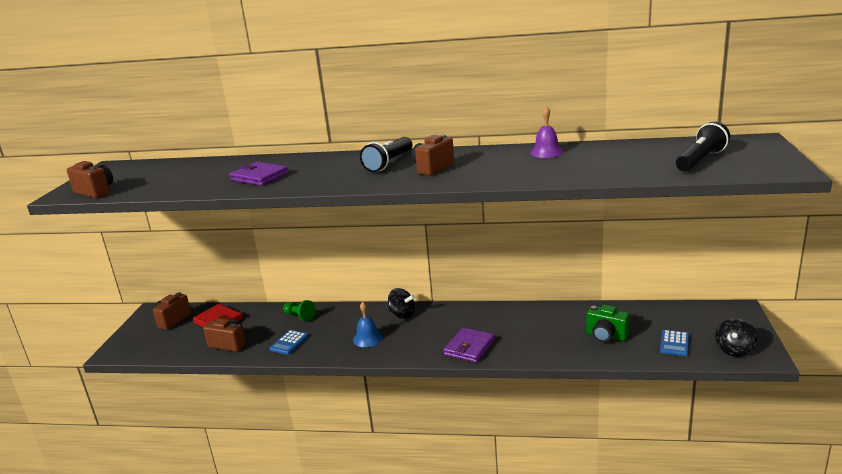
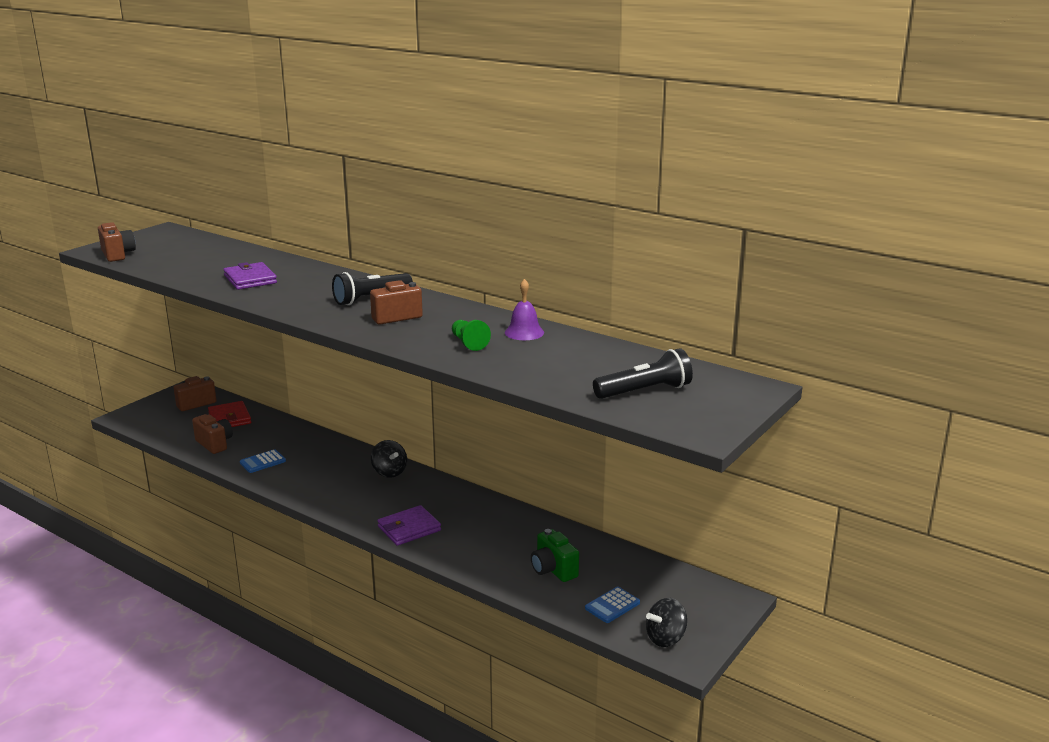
camera: 25 degrees right, 0 degrees up
(299, 316) = (299, 439): green pawn -> green pawn (468, 343)
(367, 338) = (331, 484): blue bell -> none

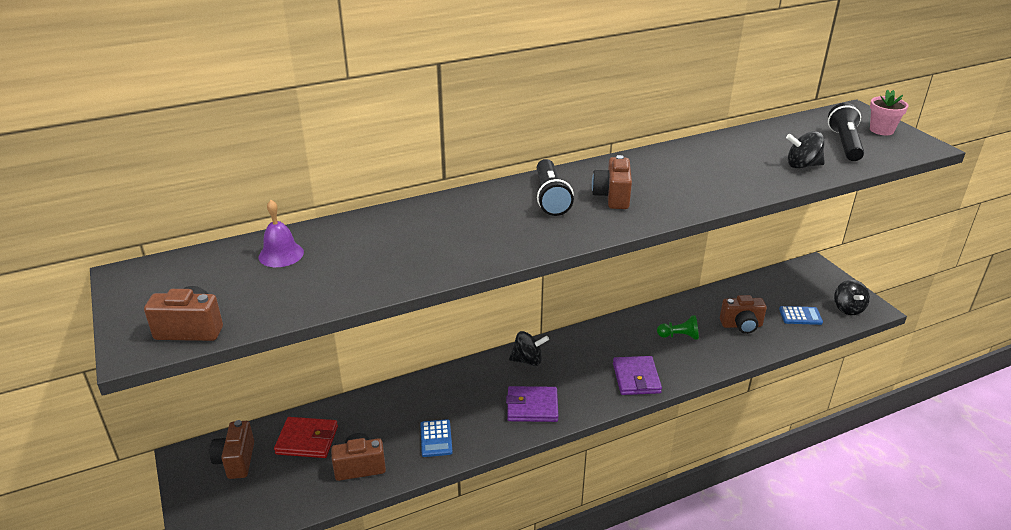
camera: 60 degrees left, 10 degrees up
(250, 279) = (416, 250): purple wallet -> purple wallet (532, 407)
(468, 343) = (705, 181): green pawn -> green pawn (679, 336)
(524, 332) = (697, 154): purple bell -> purple bell (281, 254)
(553, 570) = (741, 325): green camera -> brown camera
(557, 377) = (802, 165): none -> black spinning top
(612, 605) = (800, 316): blue calculator -> blue calculator turned 75 degrees counterclockwise
(717, 406) = (881, 130): none -> pink flower pot

